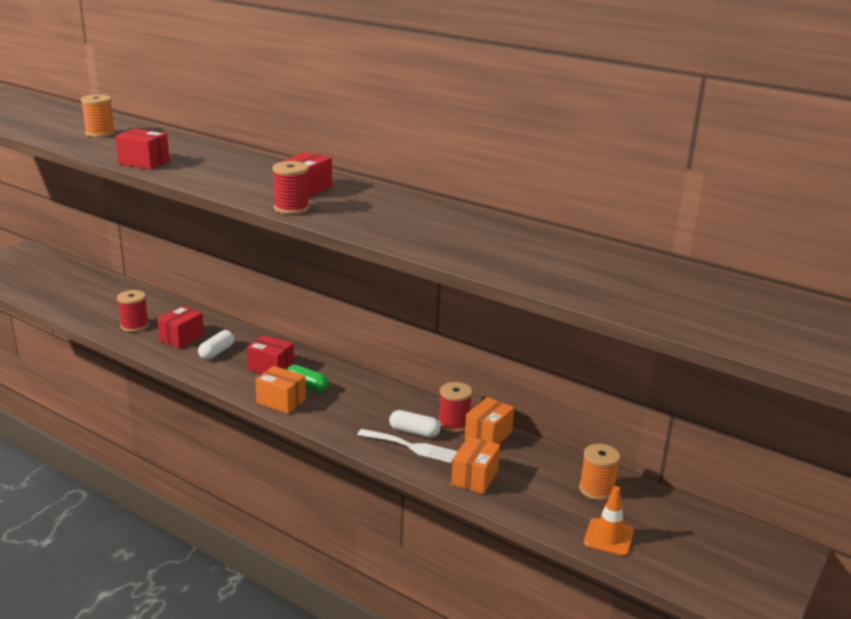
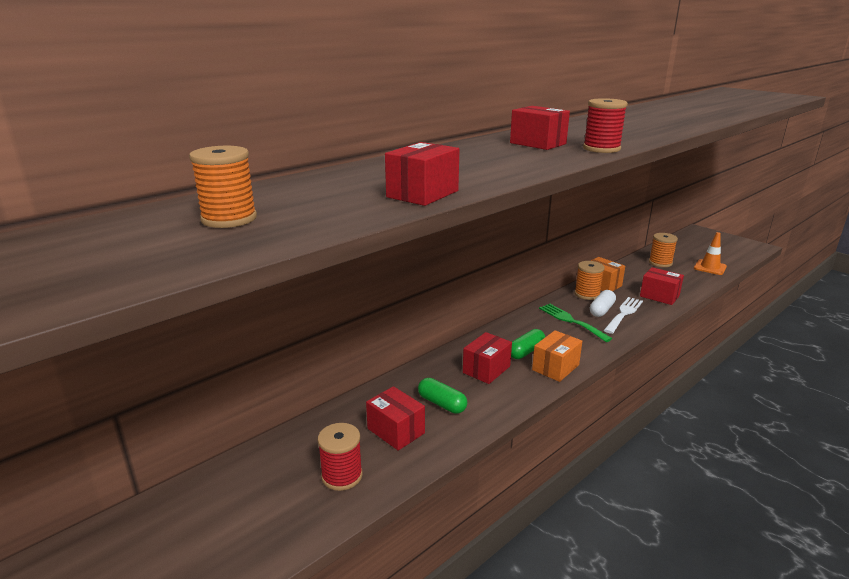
camera: 75 degrees left, 0 degrees up
(217, 352) = (442, 404): white capsule -> green capsule
(379, 411) = (571, 321): none -> green fork
(454, 424) = (587, 294): red spool -> orange spool
(474, 477) = (659, 296): orange box -> red box

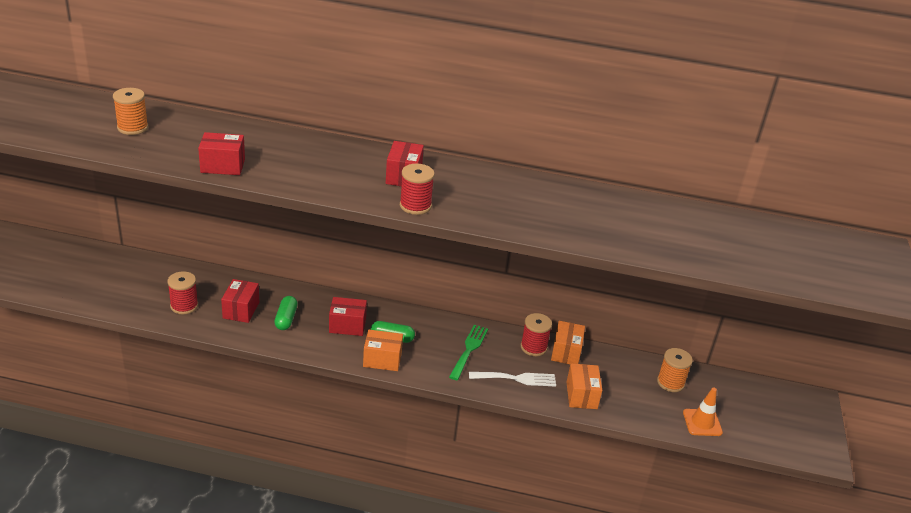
camera: 50 degrees right, 10 degrees up
(587, 294) = (533, 347): orange spool -> red spool
(601, 310) = (509, 363): white capsule -> none
(659, 296) = (581, 395): red box -> orange box

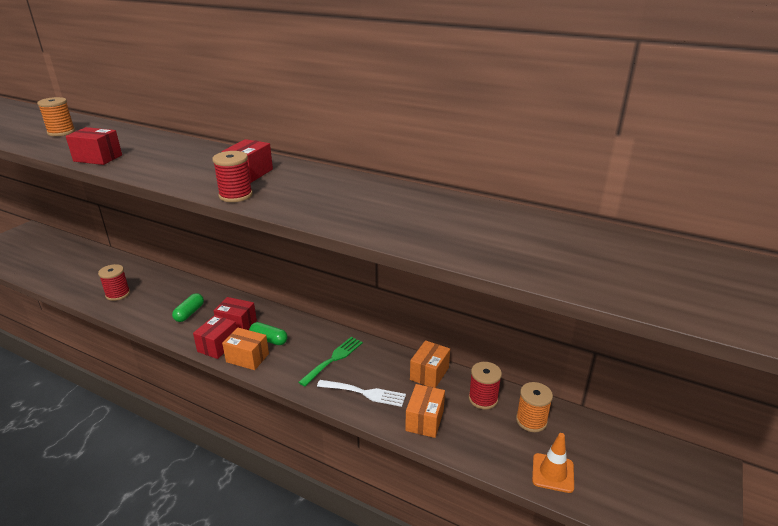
camera: 20 degrees right, 5 degrees down
(241, 310) = (159, 302): red box -> red box (218, 346)
(533, 347) = (398, 365): red spool -> red spool (483, 399)

